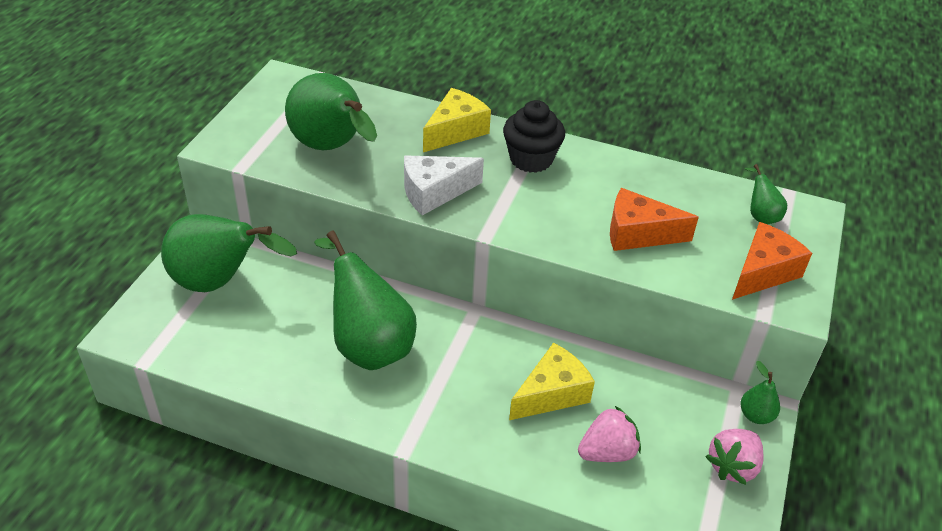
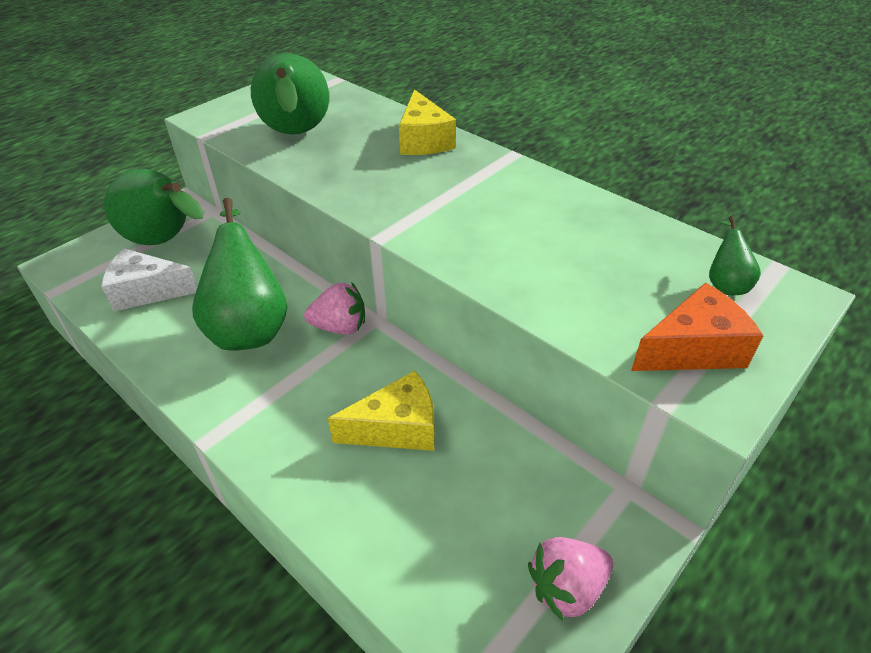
camera: 25 degrees right, 0 degrees up
(434, 192) = (360, 188): white cheese -> white cheese (147, 291)
(455, 131) = (423, 140): yellow cheese -> yellow cheese turned 105 degrees clockwise
(531, 159) = (482, 177): black cupcake -> none
(607, 452) = (418, 515): pink strawberry -> pink strawberry (340, 327)
(638, 234) = (554, 270): orange cheese -> none
(755, 415) = (632, 531): green pear -> none

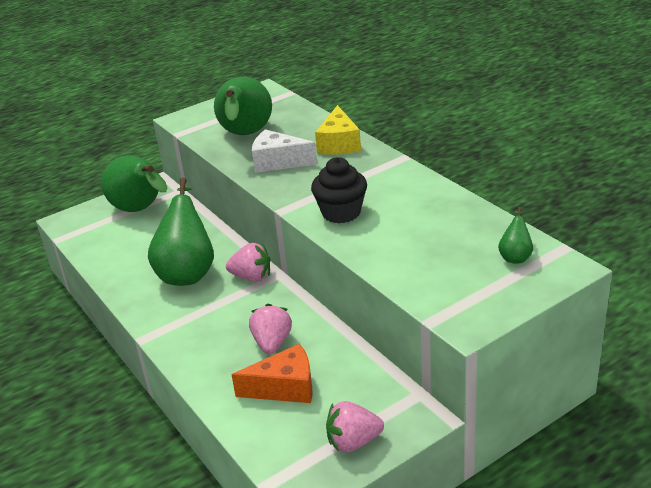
camera: 15 degrees right, 10 degrees down
(147, 291) = (122, 243): white cheese -> white cheese (278, 162)
(397, 428) = (272, 343): yellow cheese -> pink strawberry
(464, 235) = (341, 213): none -> black cupcake
(693, 349) = (467, 294): orange cheese -> orange cheese (285, 388)

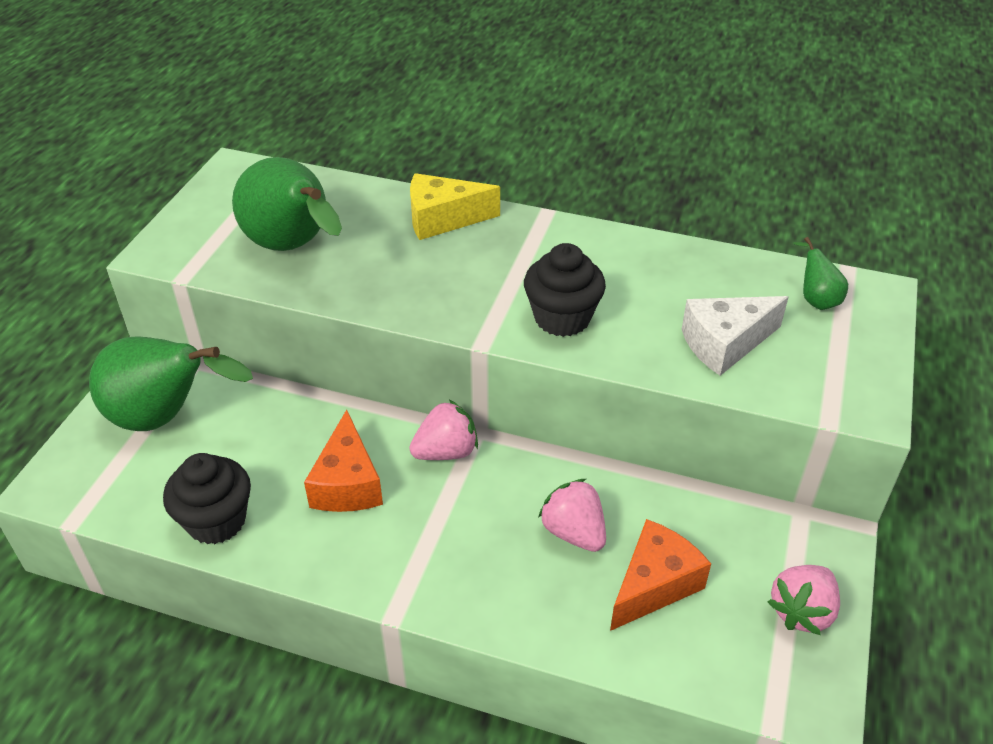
camera: 40 degrees left, 10 degrees up
(114, 263) = (216, 521): none -> black cupcake
(188, 271) = (347, 483): green pear -> orange cheese
(278, 162) = (391, 273): white cheese -> white cheese (725, 344)
(339, 144) = (443, 219): yellow cheese -> yellow cheese turned 120 degrees clockwise

